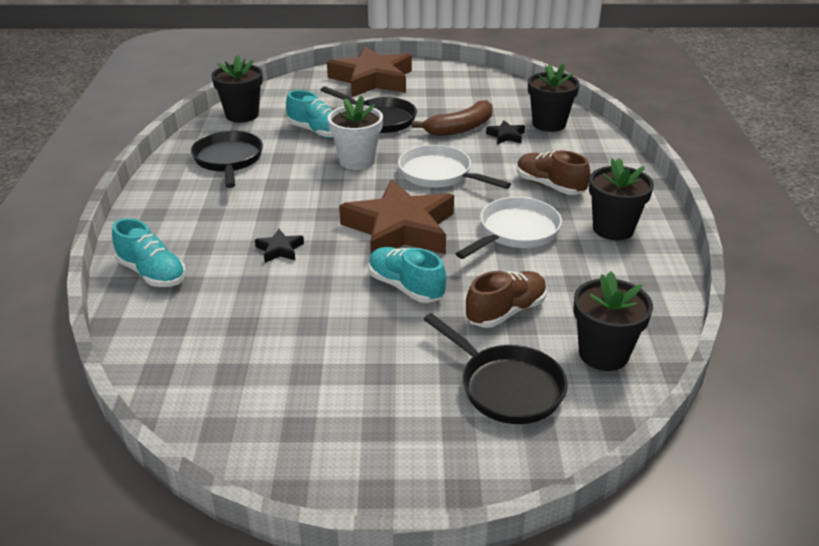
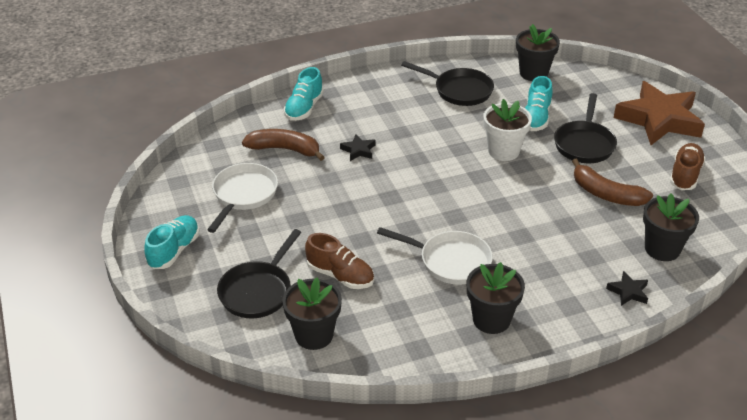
camera: 70 degrees right, 5 degrees up
(227, 307) = (284, 149): none -> brown banana
(228, 160) = (459, 90): black pan -> black pan turned 60 degrees clockwise
(400, 229) = (417, 199): brown star -> none
(405, 287) = (345, 220): turquoise shoe -> turquoise shoe (174, 251)
(439, 174) = (513, 200): white pan -> white pan (243, 195)
(506, 136) = (614, 225): black star -> black star (628, 292)
(550, 186) = (539, 269): brown shoe -> brown shoe (685, 175)

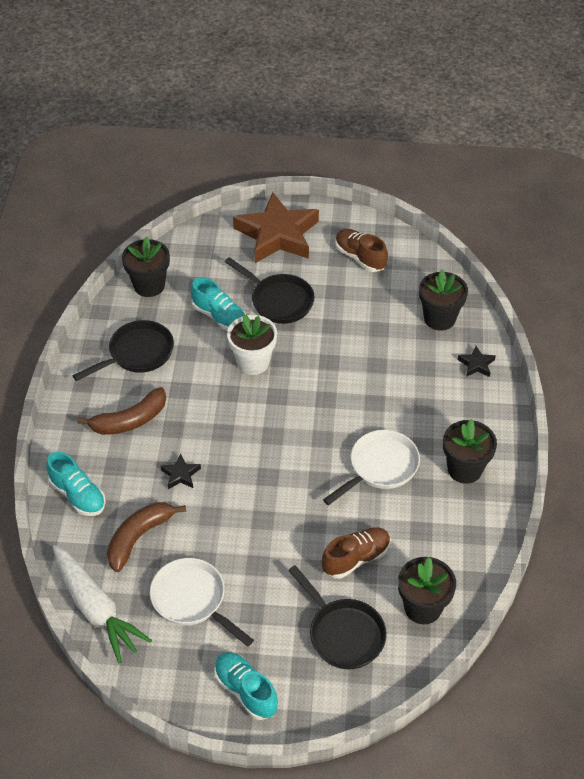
camera: 65 degrees left, 10 degrees up
(209, 150) = (96, 608): none -> white carrot
(606, 194) = (354, 320): brown banana -> brown banana (130, 420)

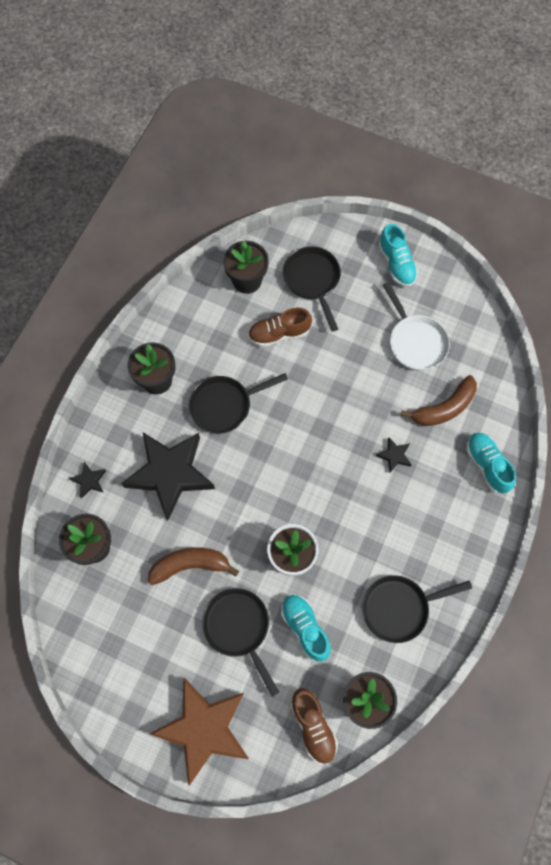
camera: 160 degrees left, 20 degrees up
(96, 608) = (491, 359): white carrot -> none
(130, 420) = (425, 529): brown banana -> brown banana (190, 565)
(360, 257) = (131, 659): brown shoe -> brown shoe (313, 726)
(380, 467) = (225, 405): white pan -> black pan
(402, 392) = (170, 474): none -> black star

